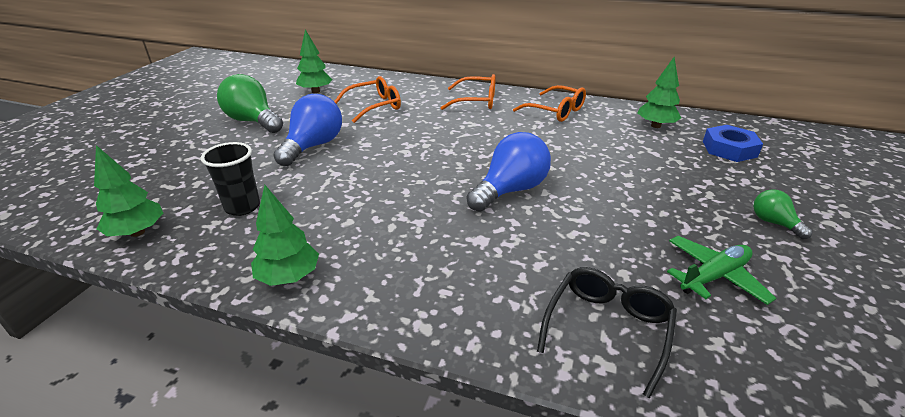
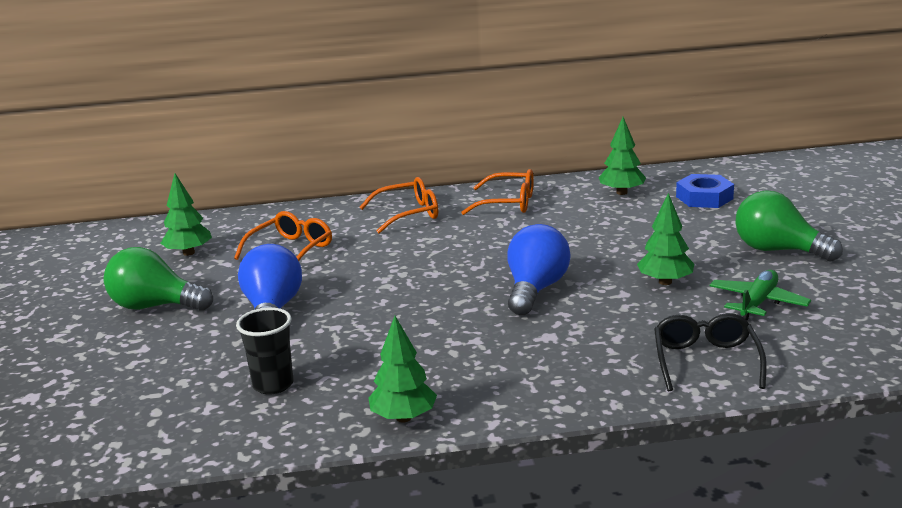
camera: 25 degrees left, 10 degrees down
(137, 232) = (186, 440): green tree -> green tree (665, 282)
(773, 223) = (778, 250): green light bulb -> green light bulb, size x1.91

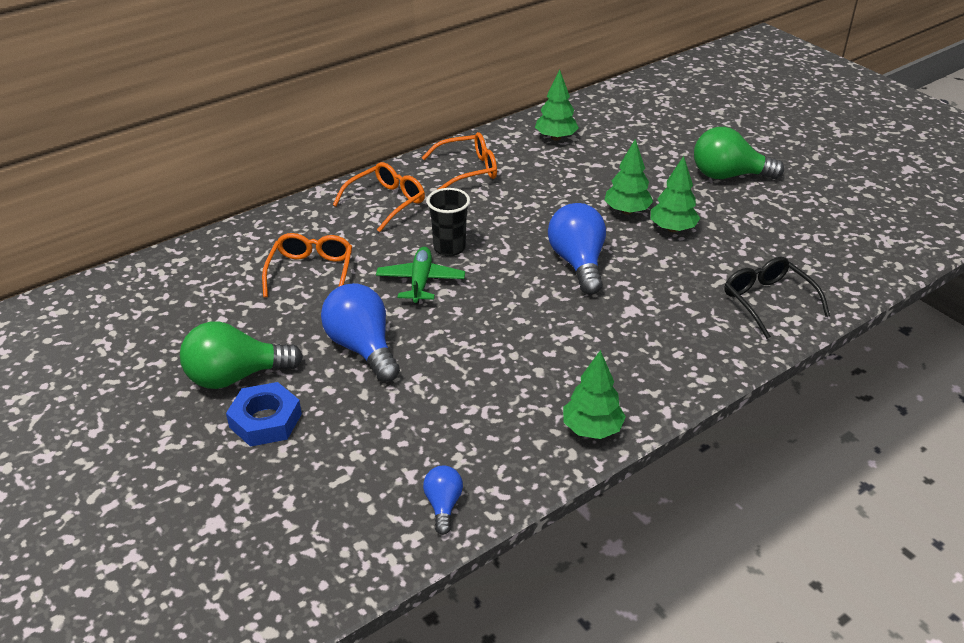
camera: 30 degrees left, 15 degrees up
(189, 253) = (204, 301): green tree -> green tree (627, 211)
(210, 436) = (443, 505): none -> blue light bulb
(273, 385) = (446, 431): black cup -> black cup (449, 248)
(704, 198) = (627, 130): blue nut -> blue nut (265, 420)
(758, 303) = (757, 233): green plane -> green plane (420, 282)

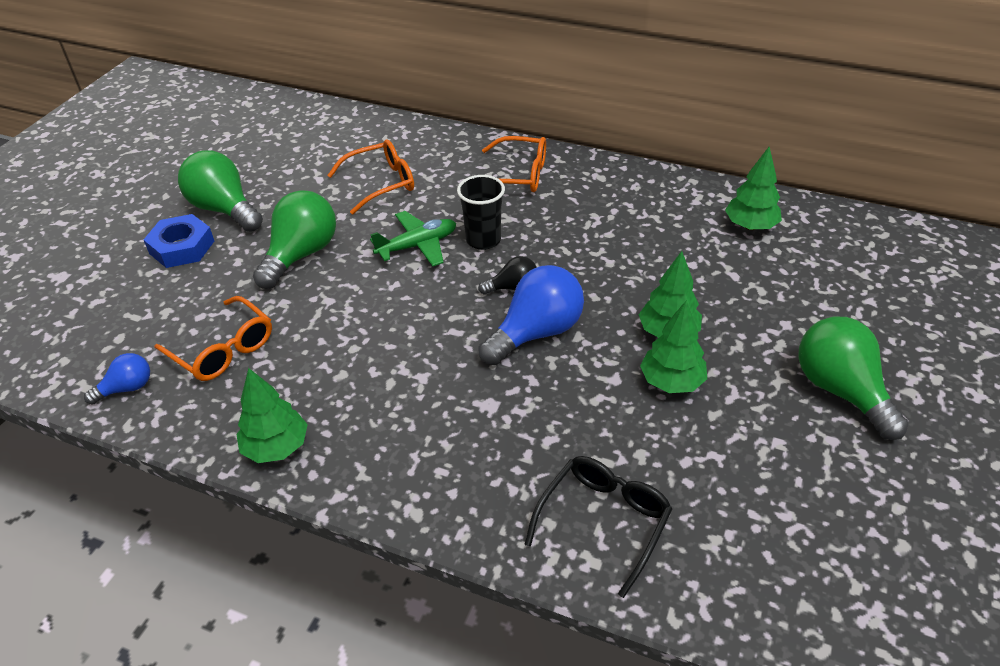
camera: 60 degrees right, 5 degrees up
(362, 348) = (301, 255): blue light bulb -> green light bulb
(467, 170) = (621, 196): orange glasses -> orange glasses (222, 349)
(519, 255) = (513, 287): none -> black light bulb

